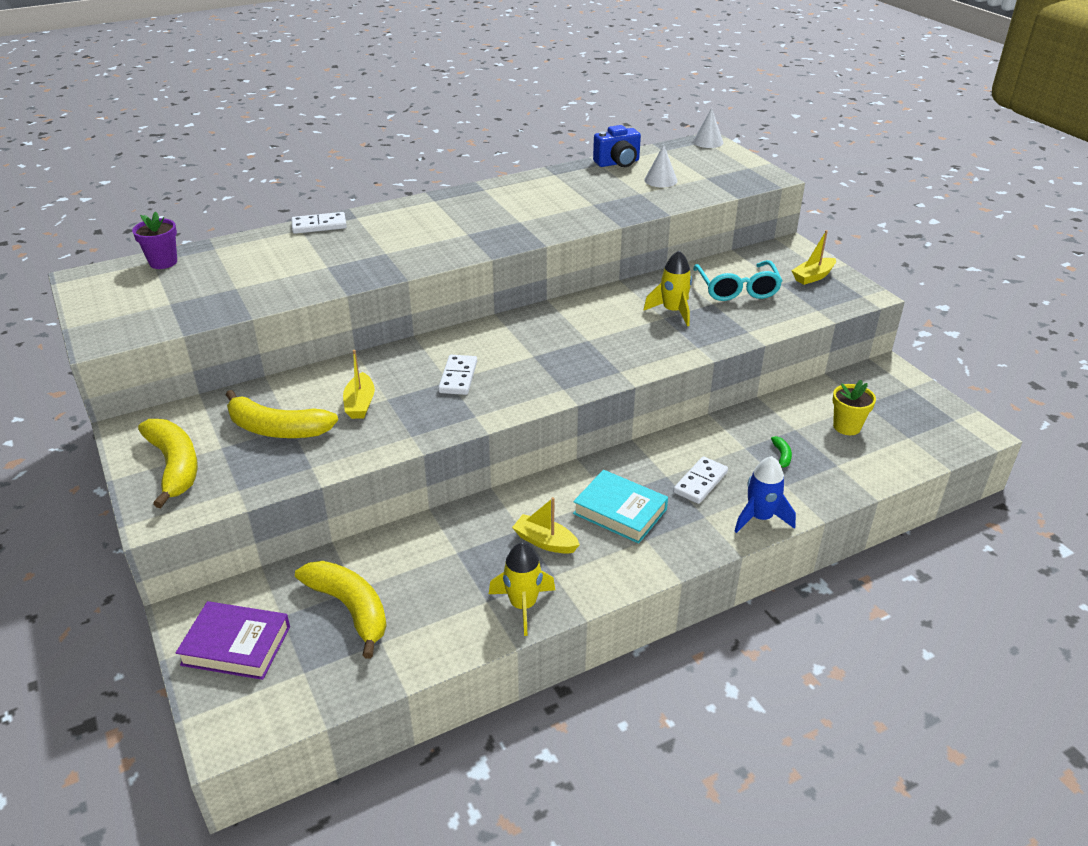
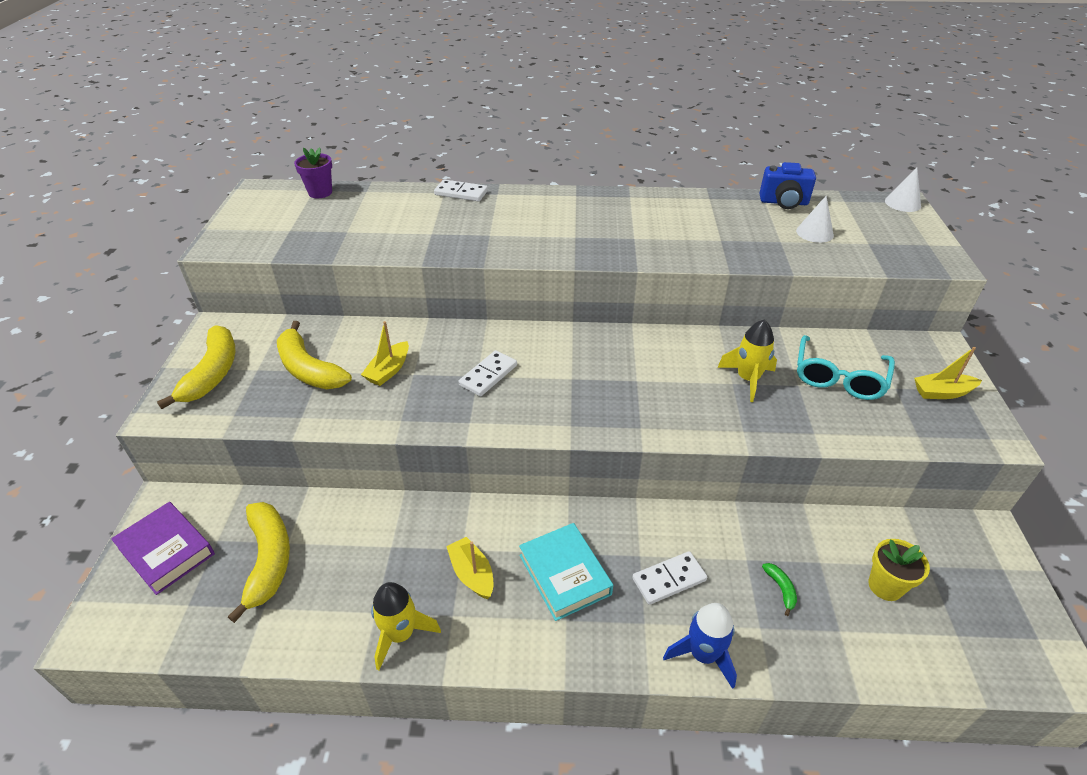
camera: 30 degrees right, 5 degrees up
(781, 456) = (781, 589): green banana -> green banana turned 45 degrees counterclockwise

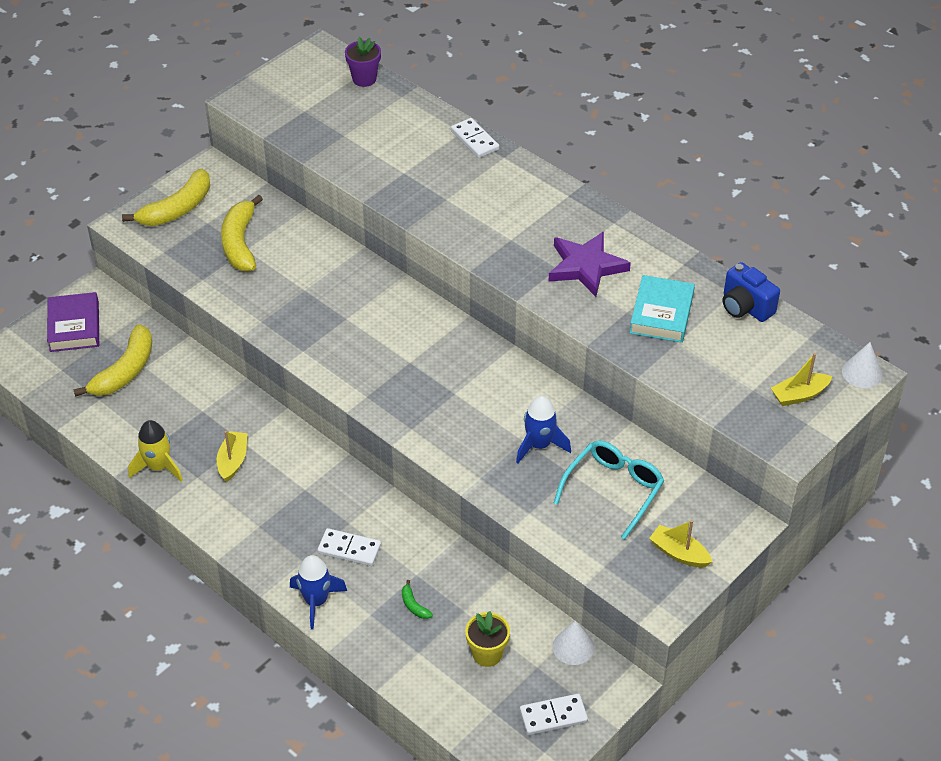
camera: 40 degrees right, 5 degrees up
(388, 370) = (291, 276): yellow boat -> yellow boat (799, 395)
(488, 375) = (354, 323): white domino -> white domino (553, 716)
(564, 574) = (288, 500): turquoise book -> turquoise book (661, 314)
(652, 228) = (586, 266): none -> purple star
(747, 379) = (539, 445): yellow rocket -> blue rocket
(781, 589) = (414, 605): green banana -> green banana turned 120 degrees clockwise
(814, 233) = (721, 352): white cone -> white cone (573, 647)
(839, 377) = (613, 490): turquoise glasses -> turquoise glasses turned 150 degrees clockwise

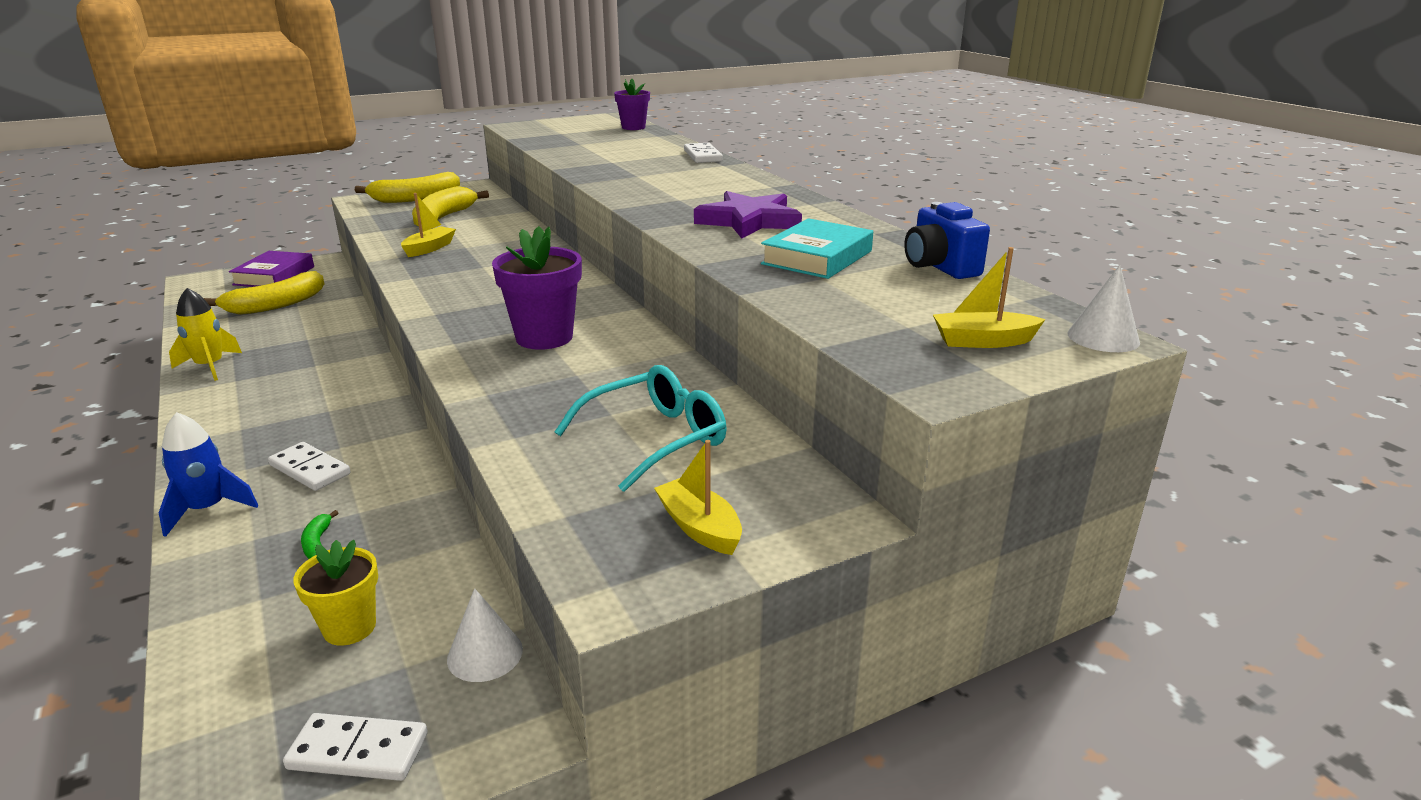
camera: 20 degrees right, 20 degrees down
(233, 461) = (286, 376): yellow boat -> yellow boat (429, 248)
(471, 404) = (544, 337): none -> purple flower pot
(539, 445) = (593, 381): blue rocket -> none

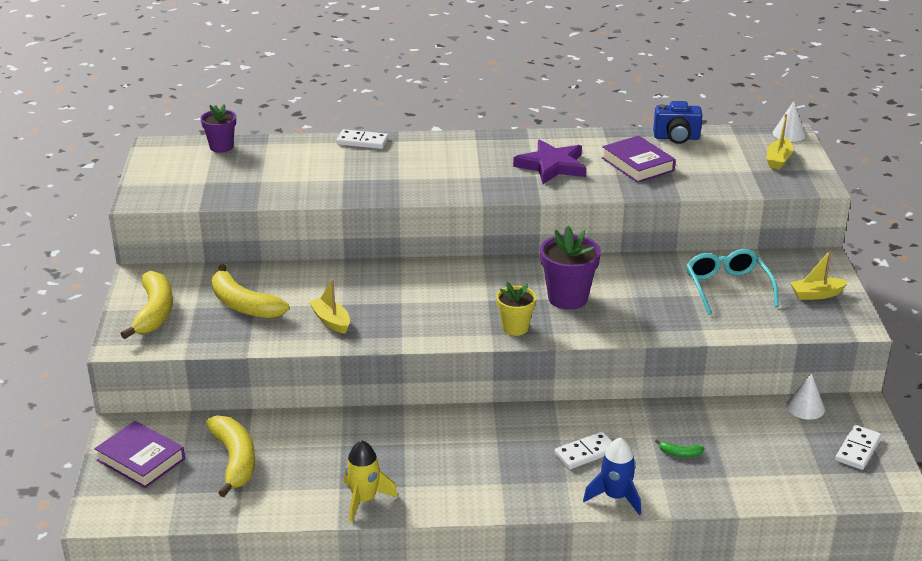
camera: 65 degrees left, 5 degrees up
(349, 627) = (767, 447): yellow flower pot -> yellow flower pot (515, 328)
(817, 257) = (637, 164): turquoise book -> purple book

